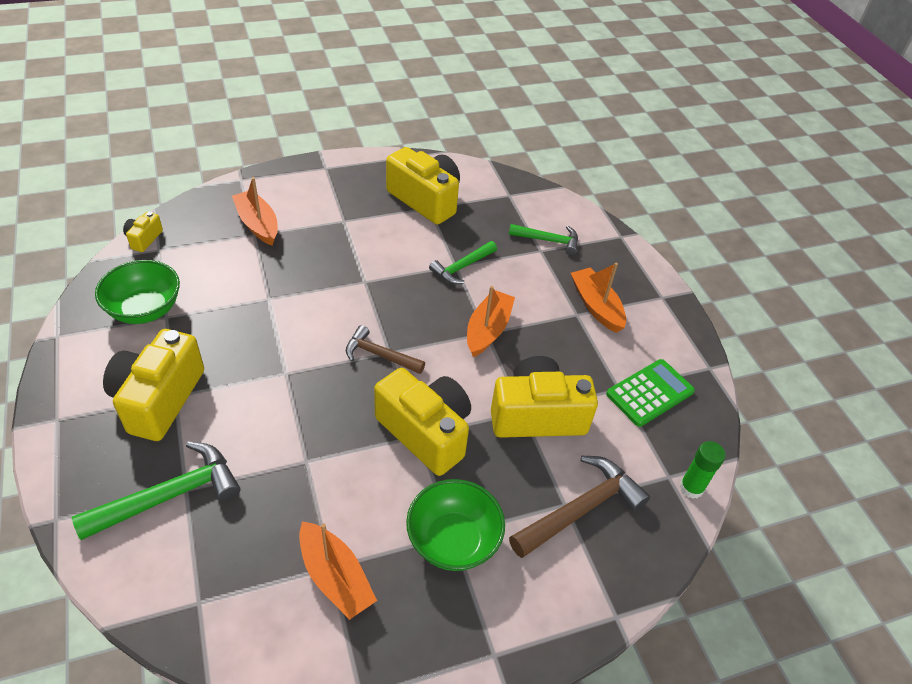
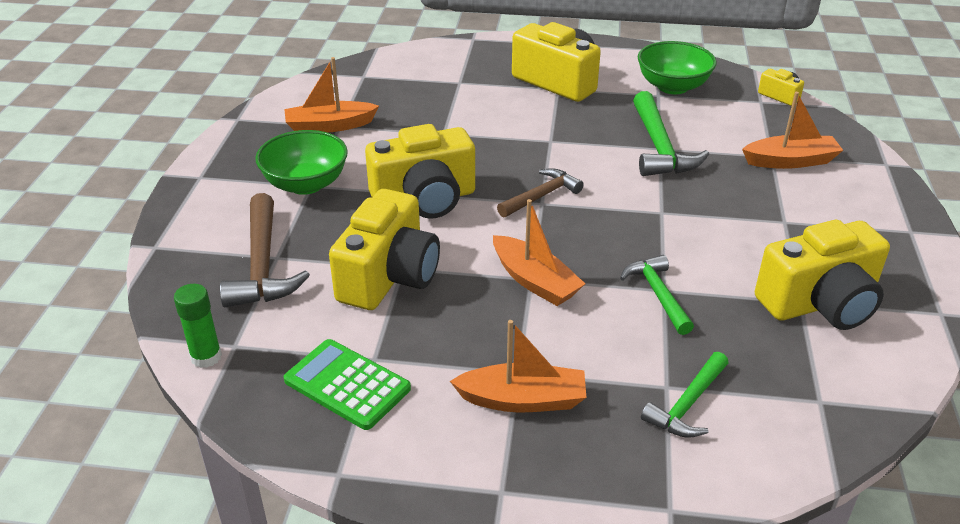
camera: 120 degrees right, 10 degrees down
(170, 495) = (459, 76): green hammer -> green hammer (659, 147)
(650, 393) = (347, 385): green calculator -> green calculator turned 135 degrees clockwise

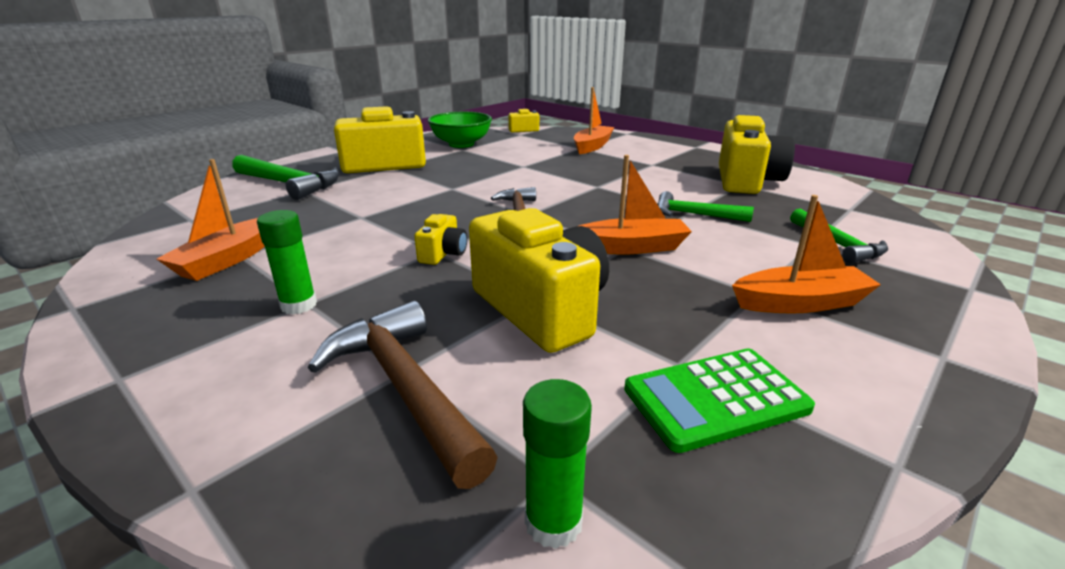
camera: 55 degrees left, 10 degrees down
(262, 265) = (404, 388): brown hammer -> brown hammer turned 150 degrees counterclockwise
(305, 184) = (298, 305): green bowl -> green glue stick
(425, 199) = (443, 253): yellow camera -> yellow camera, size x0.46
(522, 400) = (800, 303): orange boat -> orange boat turned 45 degrees clockwise
(659, 147) = (522, 165): green hammer -> green hammer (289, 184)

